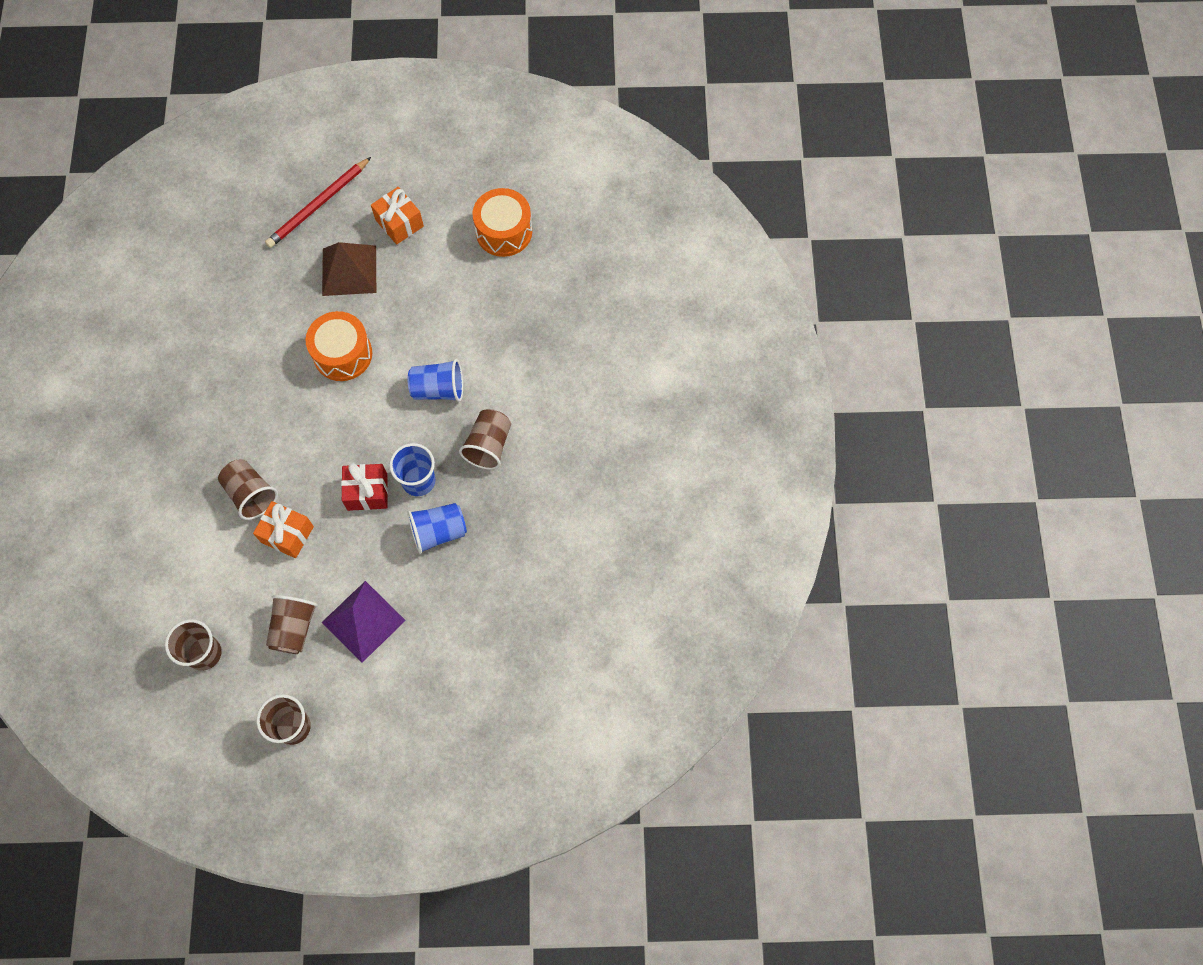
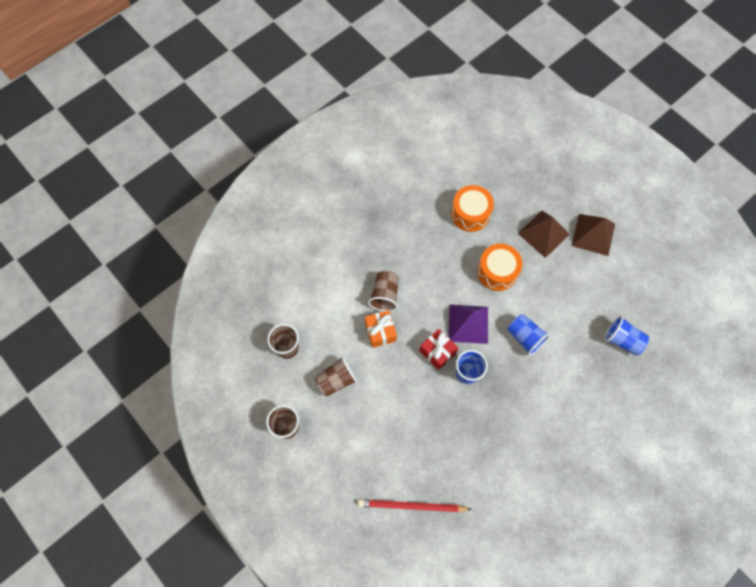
camera: 50 degrees right, 0 degrees up
(318, 205) = (562, 187): red pencil -> red pencil (411, 506)
(363, 621) = (370, 412): purple pyramid -> purple pyramid (468, 324)
(399, 223) = (593, 234): orange gift -> brown pyramid
(438, 532) = (450, 409): blue cup -> blue cup (622, 340)
(488, 446) = (520, 392): brown cup -> none
(504, 231) = (643, 291): orange drum -> orange drum (470, 214)

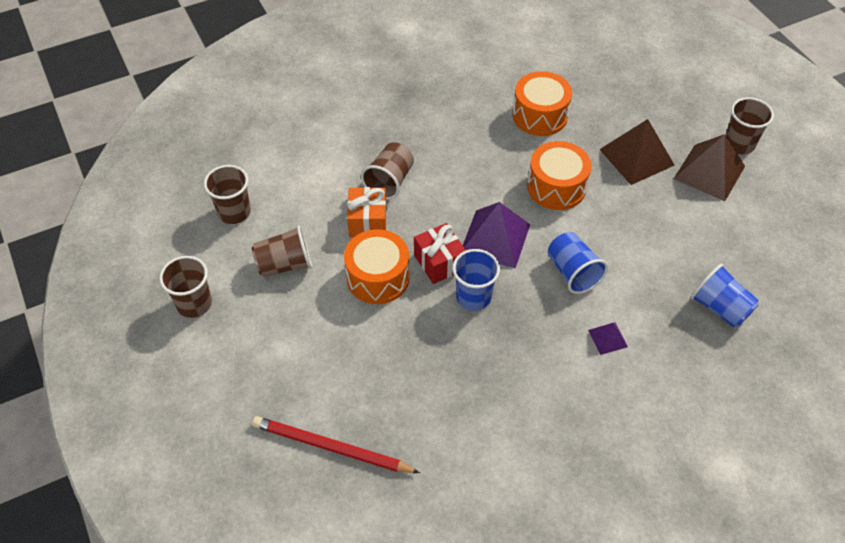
camera: 15 degrees right, 15 degrees down
(401, 374) = (378, 277): none -> orange drum
(559, 381) = (607, 338): none -> purple pyramid
(607, 206) = (739, 144): none -> brown cup

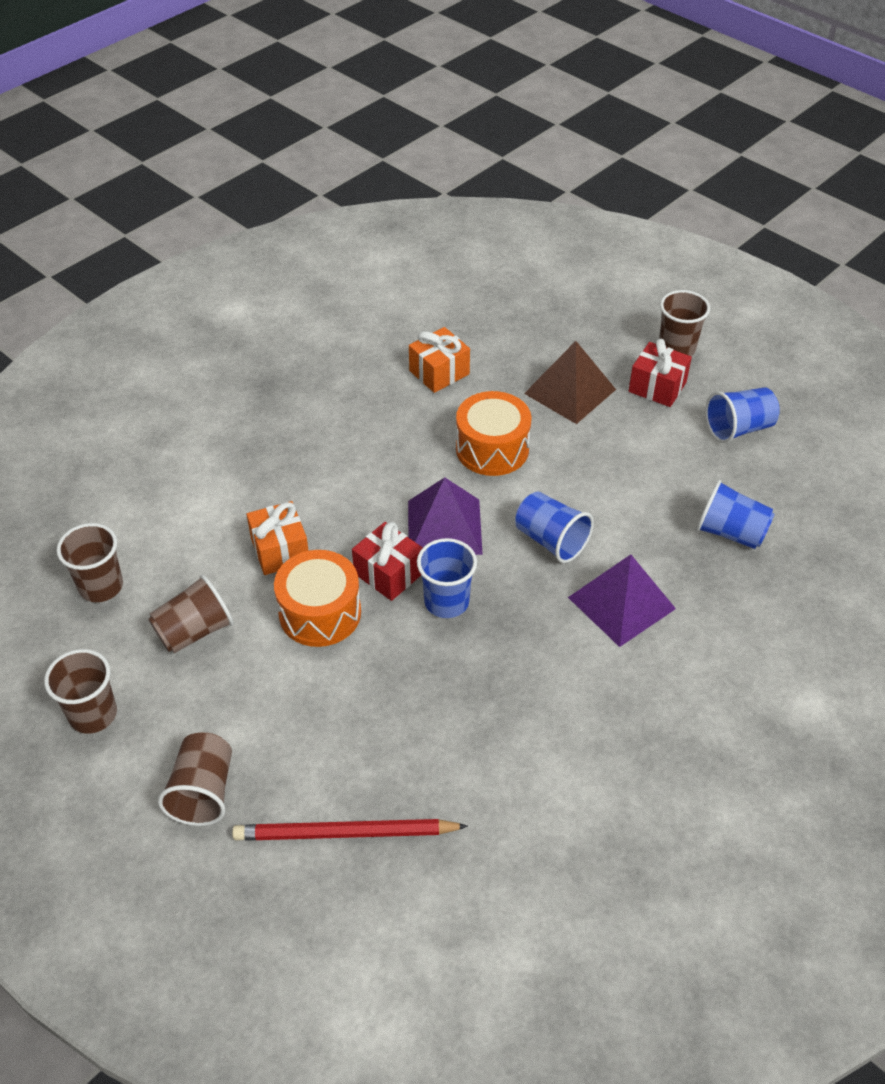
camera: 20 degrees left, 5 degrees down
(389, 181) = (288, 495): brown cup -> brown cup (203, 791)
(540, 115) = (439, 372): orange drum -> orange gift
(607, 338) = (621, 603): purple pyramid -> purple pyramid, size x2.06
(709, 172) = (657, 387): brown pyramid -> red gift
(763, 224) = (738, 428): none -> blue cup

